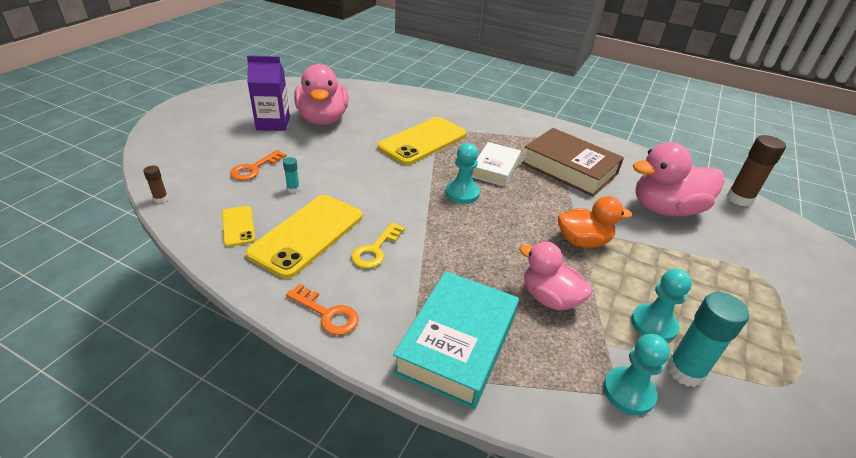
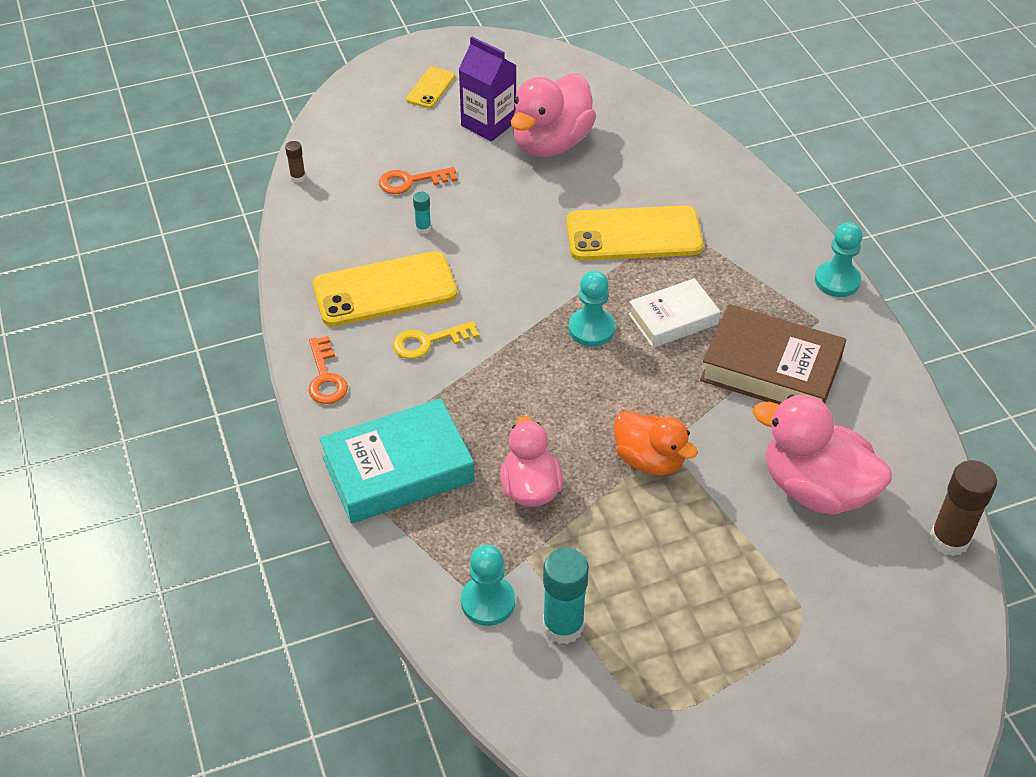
camera: 45 degrees right, 10 degrees up
(238, 226) = (335, 246): yellow phone -> yellow phone (430, 88)
(569, 168) = (770, 370): brown book -> brown book turned 60 degrees counterclockwise
(653, 324) = (596, 576): turquoise pawn -> turquoise pawn (837, 280)

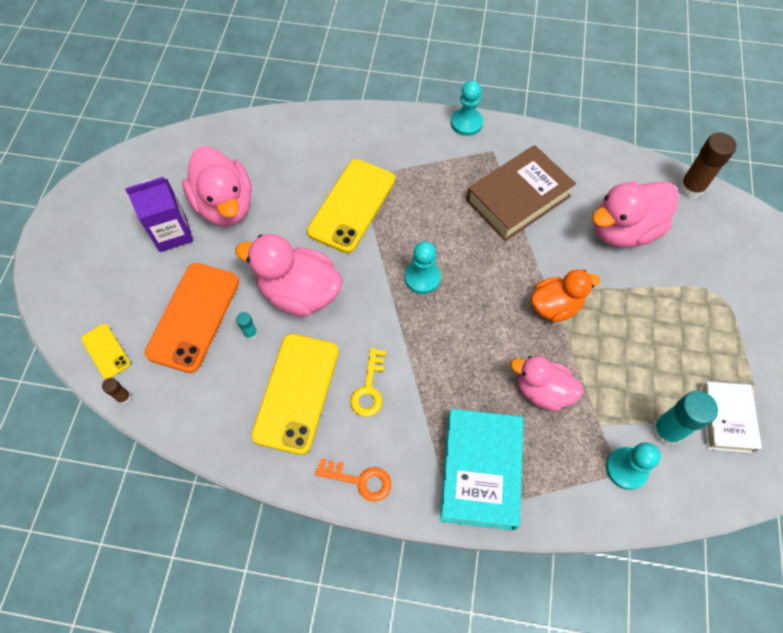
camera: 60 degrees left, 15 degrees up
(411, 181) = (193, 317): orange key -> orange phone
(430, 88) = (100, 251): yellow phone -> yellow phone (106, 351)
(495, 242) = (299, 293): none -> pink duck
(673, 319) = (443, 226): white book -> white book (725, 419)

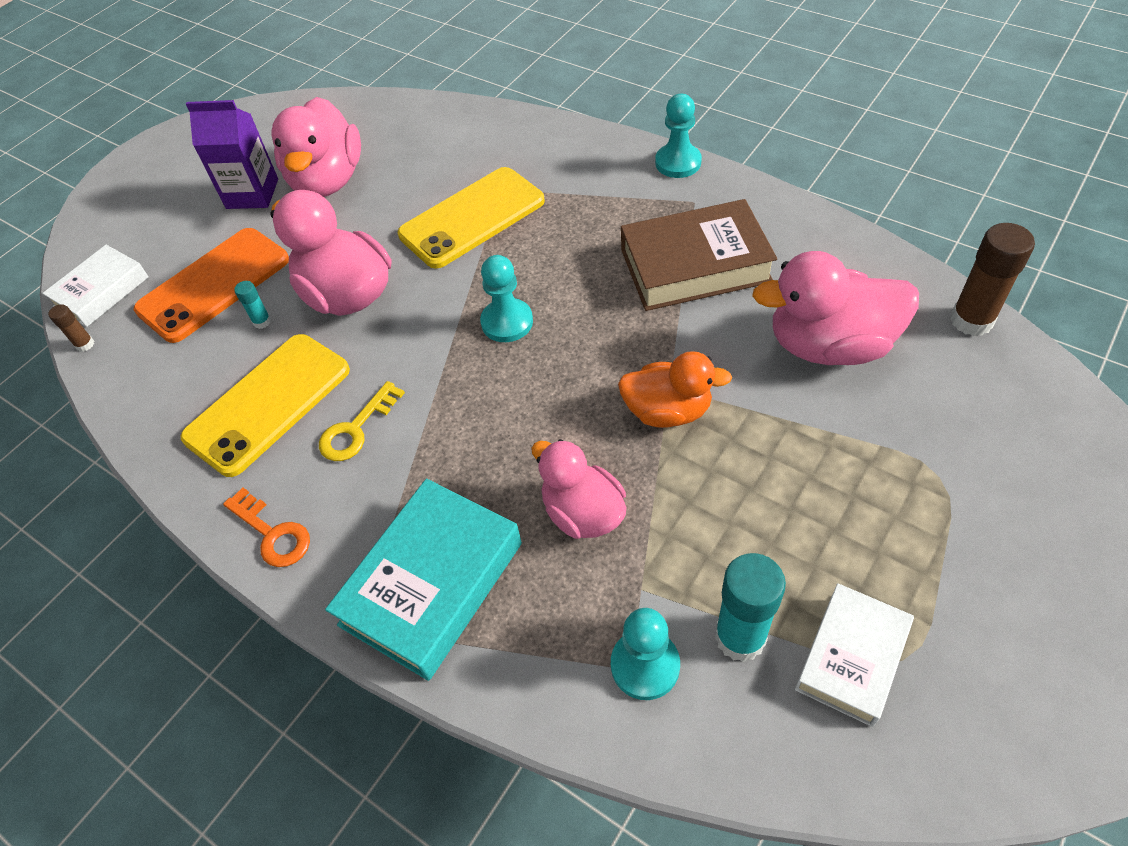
camera: 30 degrees right, 10 degrees down
(106, 351) = (101, 292): yellow phone -> white book

